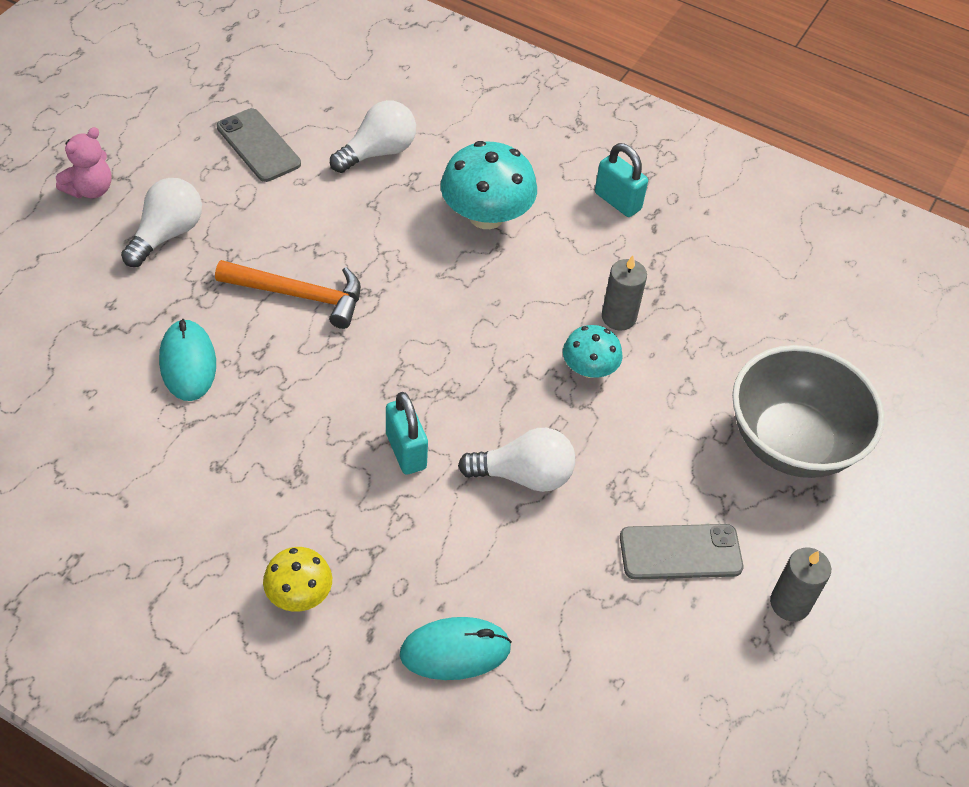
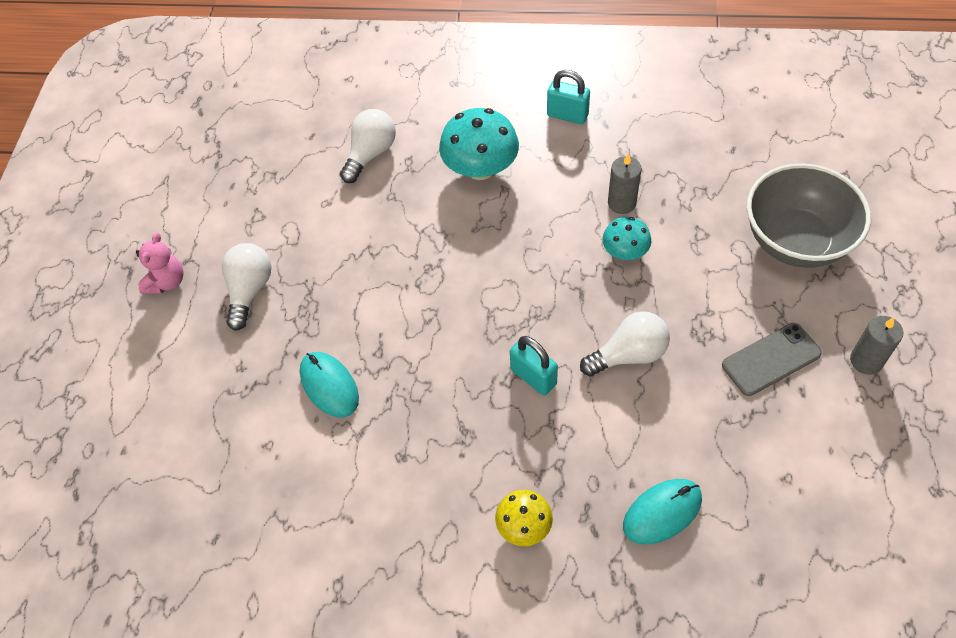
camera: 15 degrees left, 5 degrees up
(258, 145) = (277, 188): grey phone -> none
(299, 295) = (380, 293): orange hammer -> none

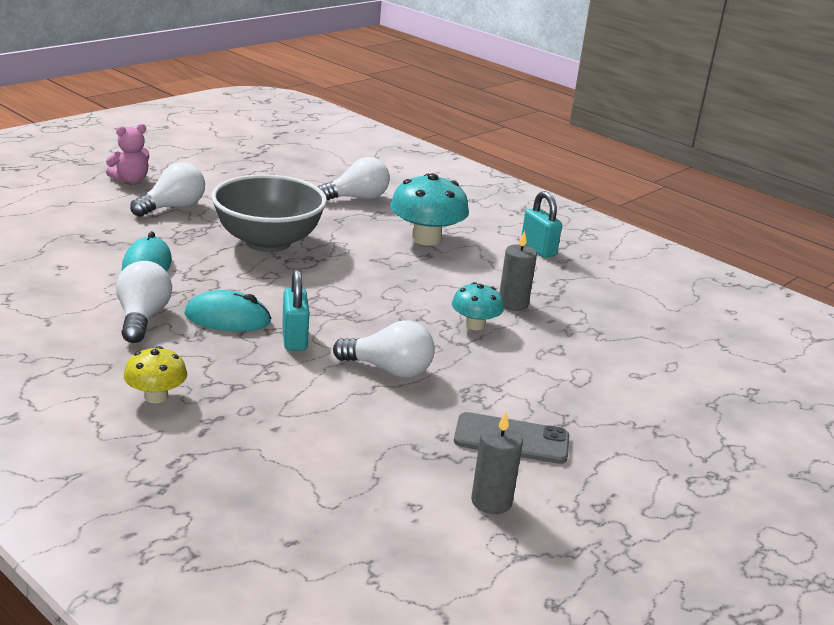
camera: 30 degrees right, 30 degrees down
(407, 451) = (142, 318): none -> white light bulb
(662, 512) = (273, 456): turquoise mouse -> turquoise mouse (227, 318)
(795, 241) = (642, 396): grey bowl -> grey bowl (268, 242)
(866, 361) = (605, 490): grey candle -> grey candle (491, 501)

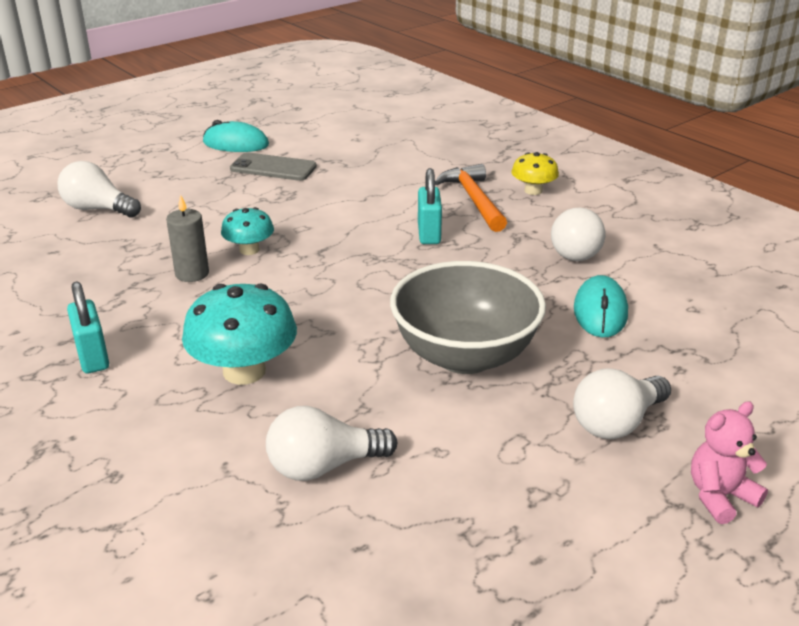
camera: 170 degrees left, 5 degrees up
(227, 318) = (494, 252): turquoise mouse -> turquoise mouse (236, 144)
(237, 383) = (474, 200): none -> orange hammer
(389, 370) = (348, 210): white light bulb -> white light bulb (98, 209)
(491, 501) = (307, 140): grey candle -> none

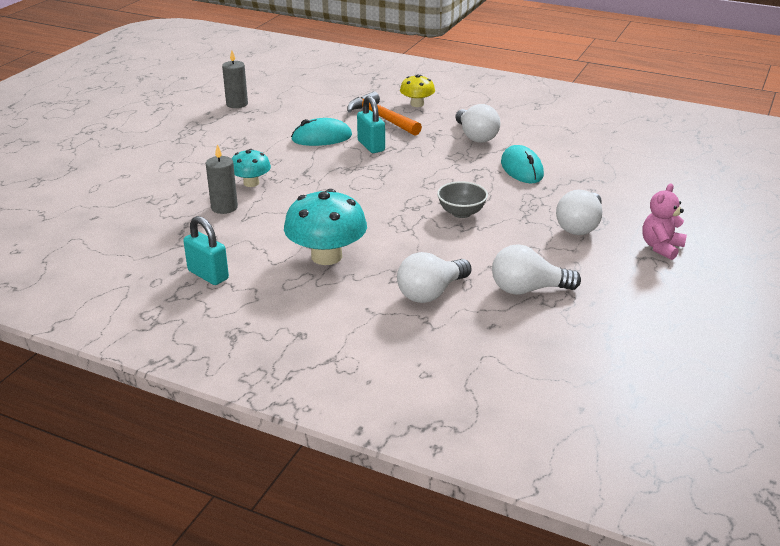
camera: 25 degrees left, 0 degrees up
(98, 209) = (97, 181): white light bulb -> white light bulb (528, 289)
(236, 144) = (161, 112): turquoise mouse -> turquoise mouse (321, 138)
(273, 168) = (210, 124): grey phone -> none
(323, 149) = (237, 104): none -> grey candle
(465, 356) = (461, 213): grey bowl -> grey bowl, size x0.48

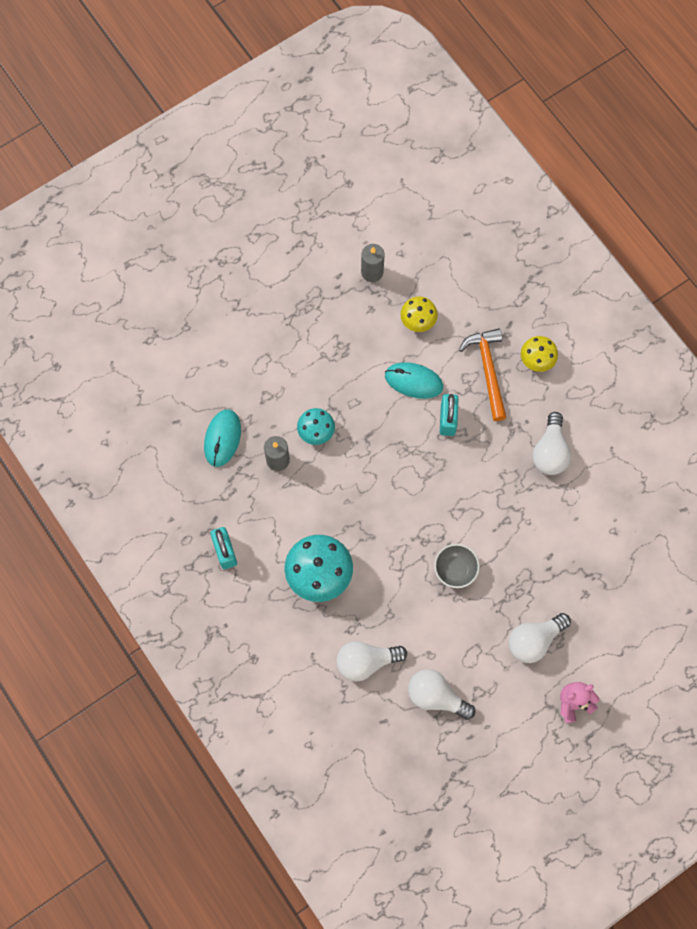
camera: 30 degrees right, 40 degrees up
(298, 113) = (418, 320): none -> yellow mushroom
(522, 169) = (551, 529): turquoise mouse -> turquoise mouse (222, 438)

